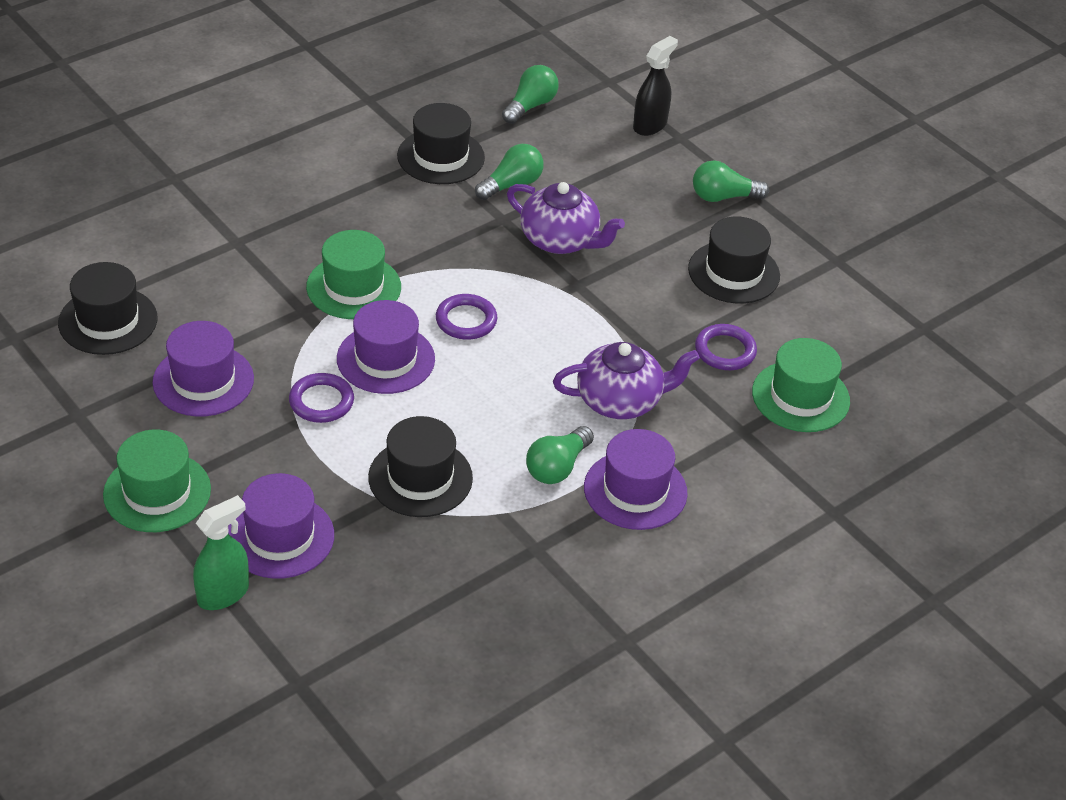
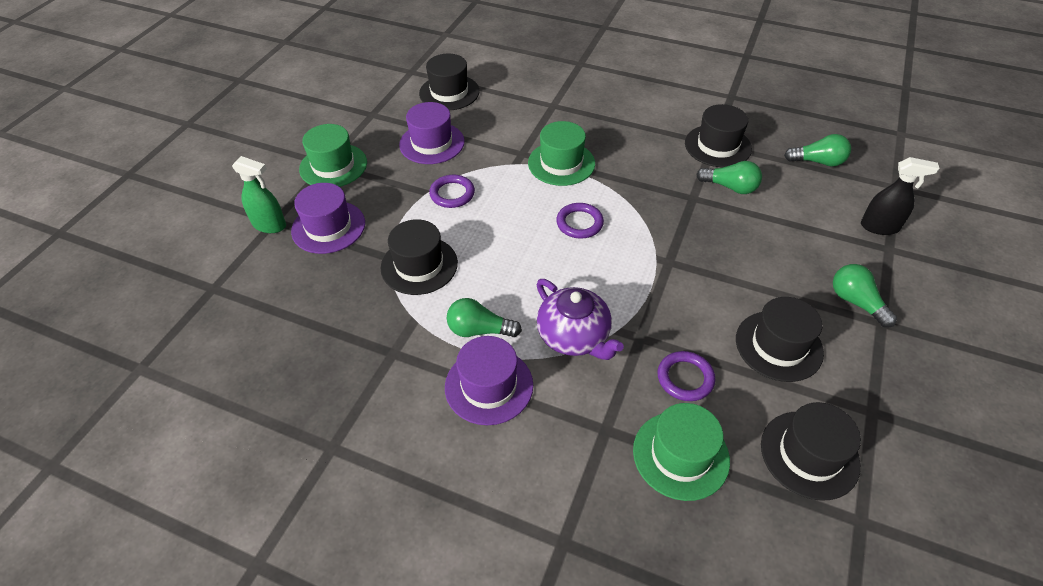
camera: 65 degrees right, 5 degrees up
(385, 359) = (511, 204): purple hat -> none
(560, 240) = (704, 234): purple teapot -> none
(851, 320) = (809, 454): none -> black hat

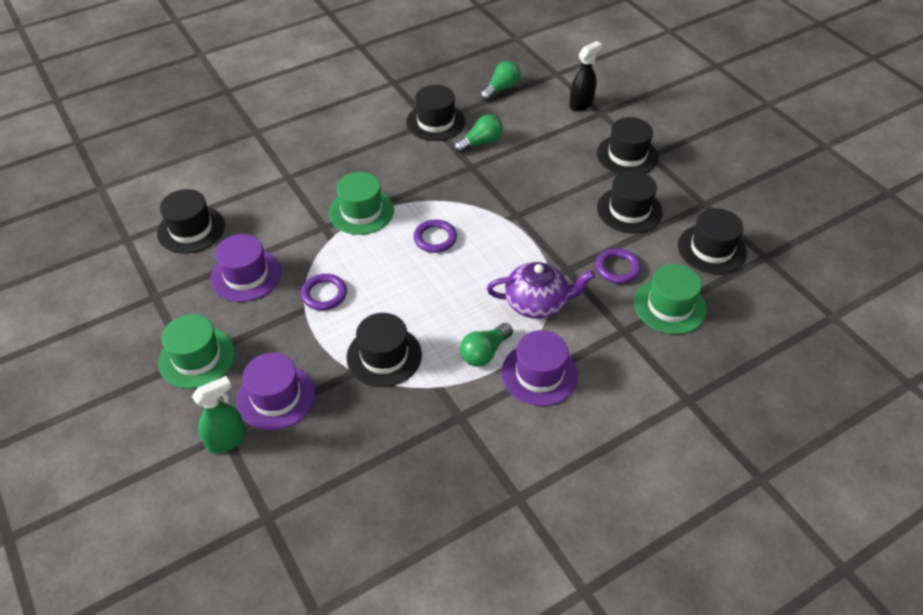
camera: 55 degrees left, 0 degrees up
(856, 302) = (627, 155): green light bulb -> black hat

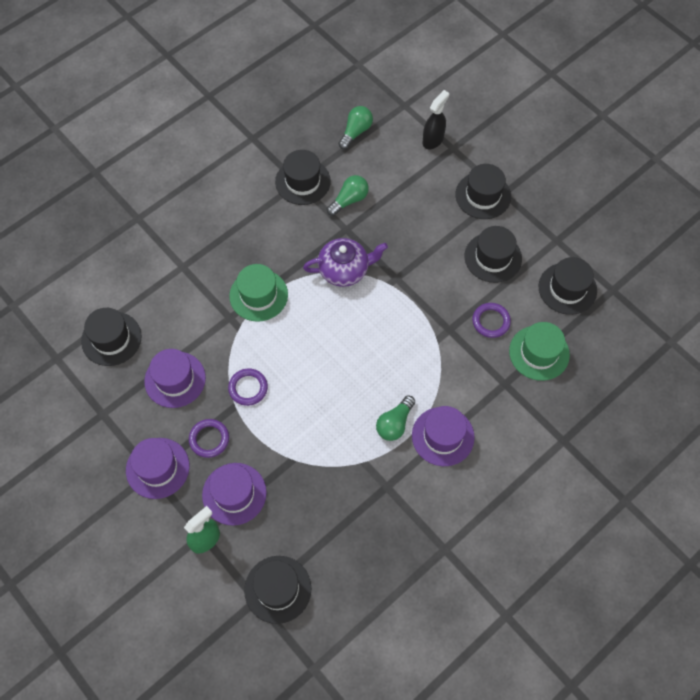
camera: 10 degrees left, 15 degrees up
(197, 357) = (157, 468): green hat -> purple hat
(384, 356) = (313, 440): black hat -> black hat (277, 589)
(435, 238) = (330, 314): purple ring -> purple ring (209, 439)
(537, 303) = (429, 368): purple teapot -> purple teapot (344, 270)

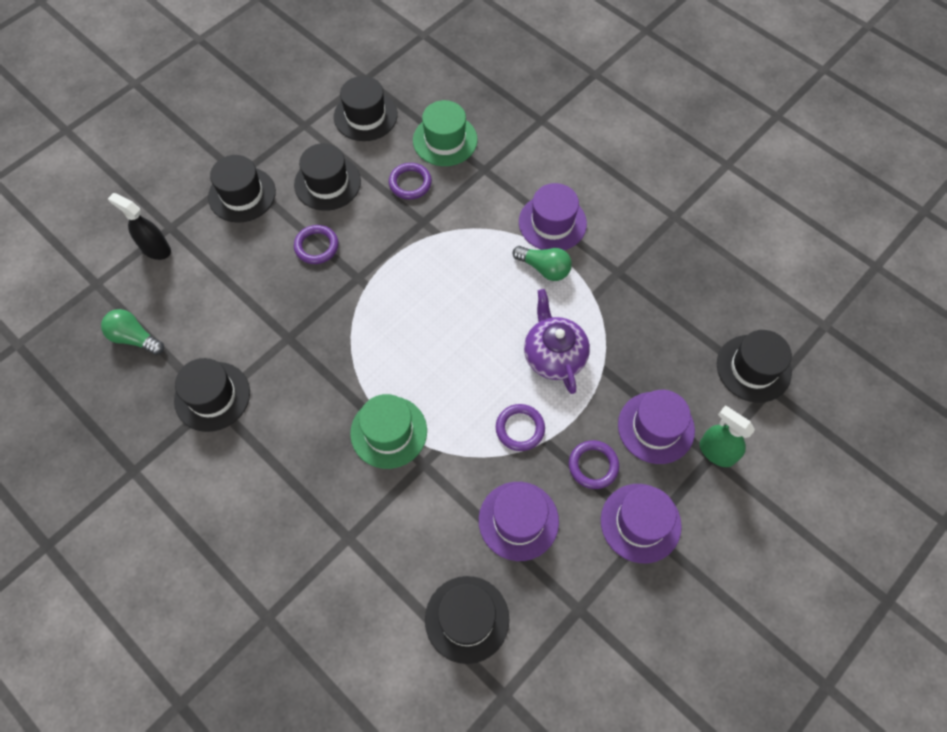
camera: 95 degrees left, 0 degrees up
(344, 270) = (348, 334): purple teapot -> purple teapot (554, 355)
(349, 200) = (244, 337): green light bulb -> none
(428, 249) = (316, 246): none -> purple ring

